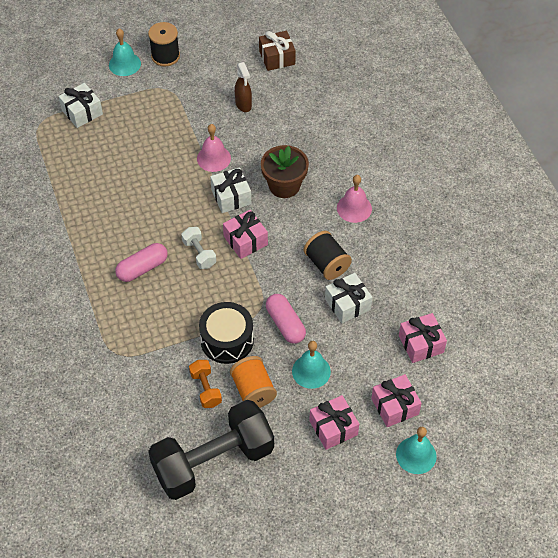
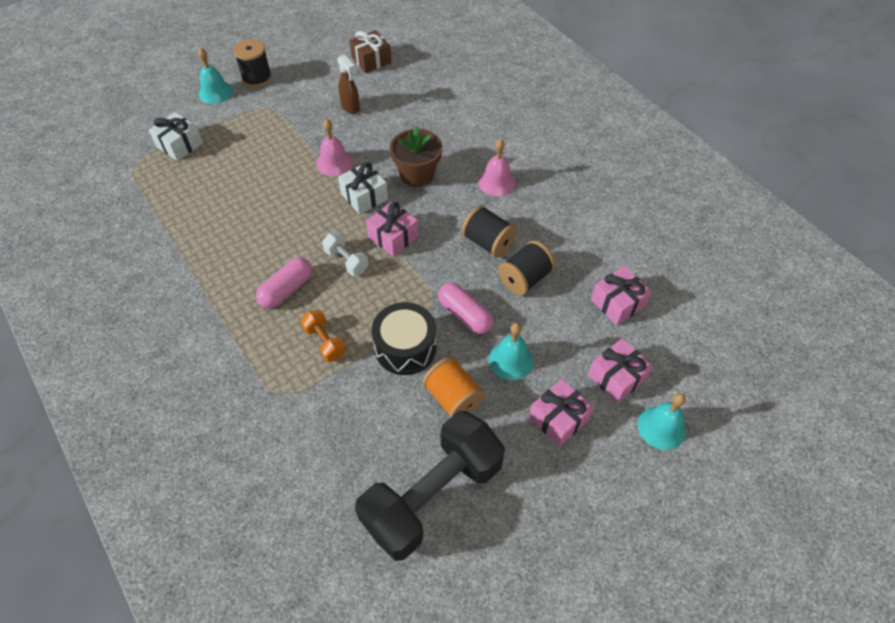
camera: 15 degrees left, 0 degrees up
(205, 389) = (397, 409): orange dumbbell -> orange dumbbell (325, 342)
(347, 304) = (525, 279): white gift -> black spool

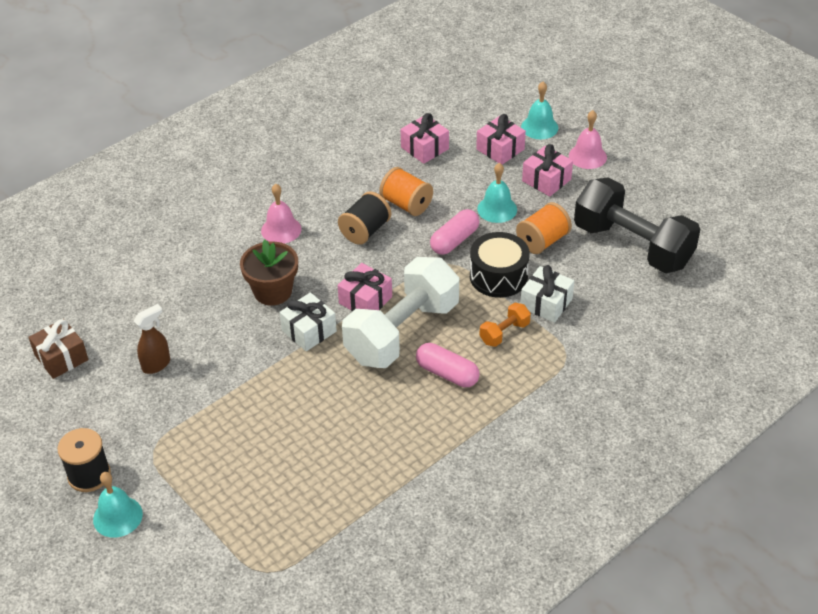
camera: 95 degrees left, 10 degrees down
(180, 145) = (227, 530): white gift -> white gift (546, 303)
(334, 163) = (256, 365): pink bell -> pink bell (587, 156)
(346, 261) = (402, 332): white dumbbell -> white dumbbell, size x2.40
(525, 279) = (406, 204): black spool -> orange spool

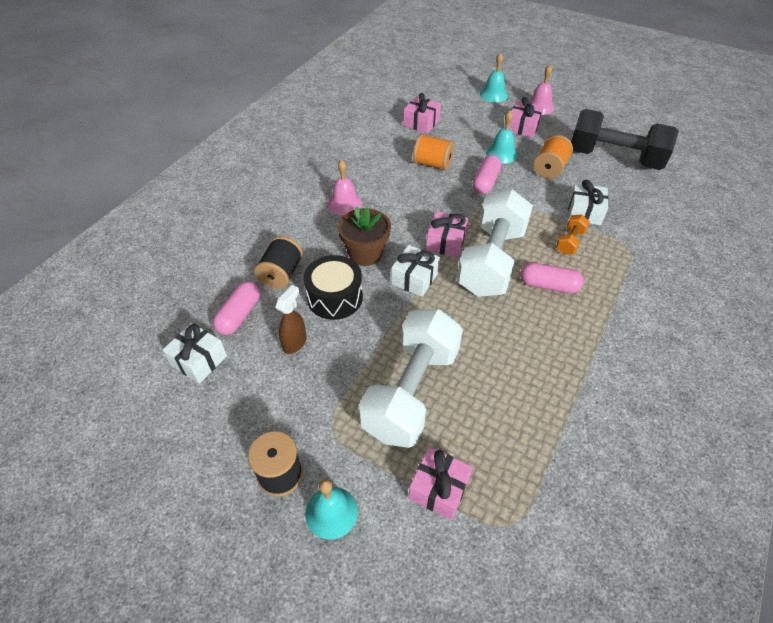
camera: 20 degrees left, 5 degrees up
(61, 357) = (199, 360): brown gift -> white gift
(117, 324) = (239, 315): none -> pink capsule
(242, 439) = (411, 392): none -> white dumbbell
(365, 231) = (413, 189): black spool -> black spool (281, 274)
(498, 276) = (536, 201): black drum -> black drum (335, 297)
(500, 149) = (476, 113): pink gift -> pink gift (438, 489)

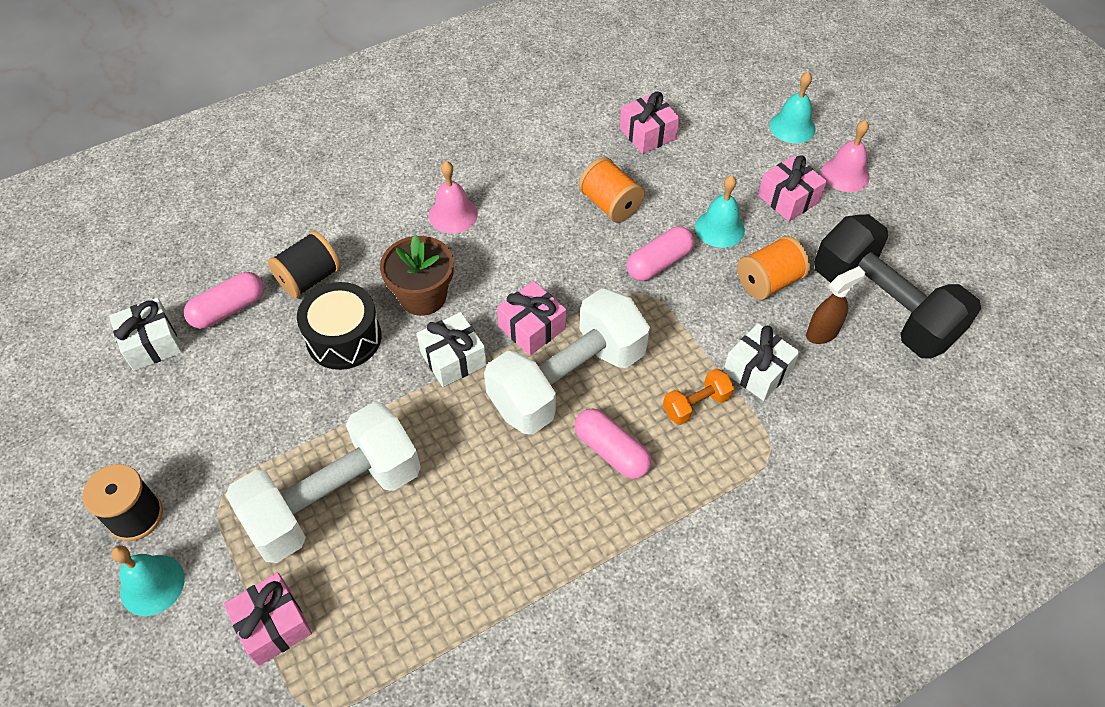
camera: 30 degrees right, 5 degrees up
(295, 343) = (259, 373): brown spray bottle -> brown spray bottle (822, 333)

